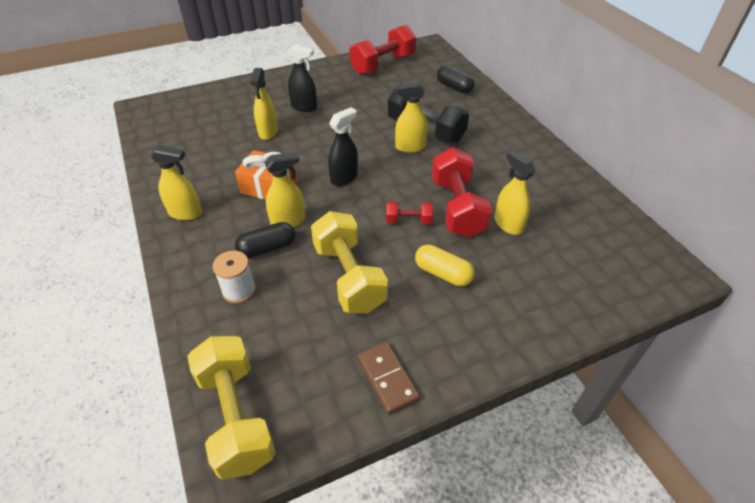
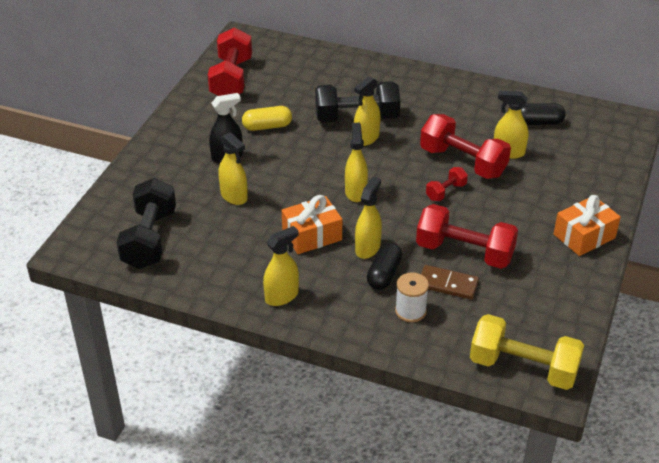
camera: 45 degrees left, 5 degrees down
(184, 127) = (149, 239): none -> black dumbbell
(344, 178) = (355, 192): black spray bottle -> yellow spray bottle
(349, 277) = (464, 252): yellow dumbbell -> red dumbbell
(387, 378) = (568, 287): brown domino -> brown domino (447, 284)
(443, 273) = (514, 210): yellow capsule -> yellow capsule (267, 126)
(454, 87) = (324, 67): black capsule -> black capsule (538, 122)
(472, 343) = (584, 236): none -> orange gift

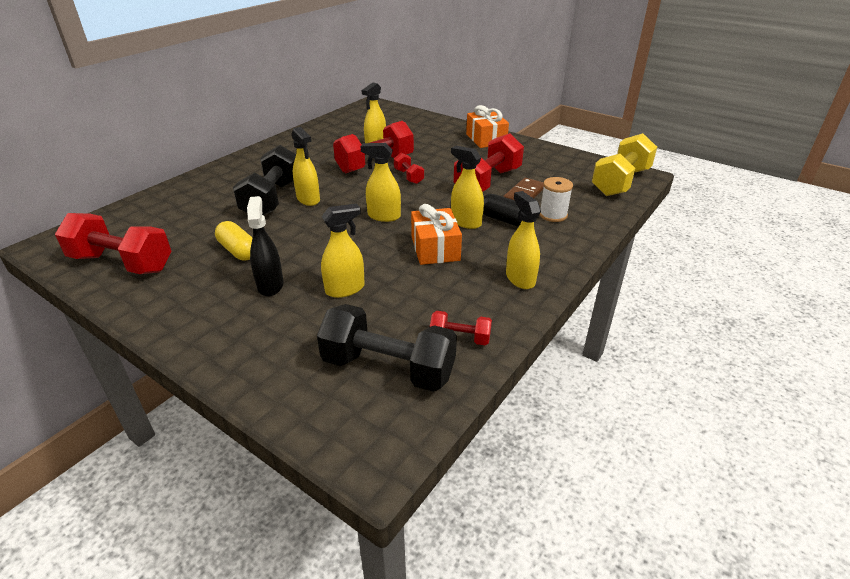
camera: 75 degrees left, 5 degrees down
(190, 270) = (460, 338): none -> red dumbbell
(267, 126) = (238, 251): yellow capsule -> yellow capsule turned 45 degrees counterclockwise
(538, 122) = (348, 130): black capsule -> none

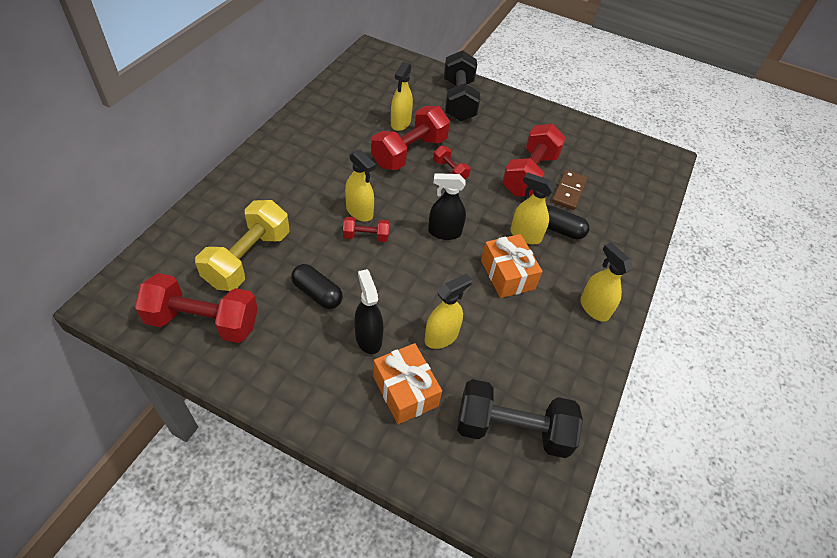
camera: 15 degrees left, 15 degrees up
(238, 251) = (317, 293): yellow capsule -> black capsule
(272, 199) = (321, 214): black dumbbell -> black dumbbell (458, 100)
(384, 216) = (444, 232): yellow spray bottle -> black spray bottle
(460, 338) = (562, 387): red dumbbell -> red dumbbell (366, 236)
(486, 139) = (510, 107): orange gift -> orange gift (405, 391)
(553, 215) = (602, 220): white spool -> none
(620, 182) = (652, 168): yellow dumbbell -> yellow dumbbell (248, 259)

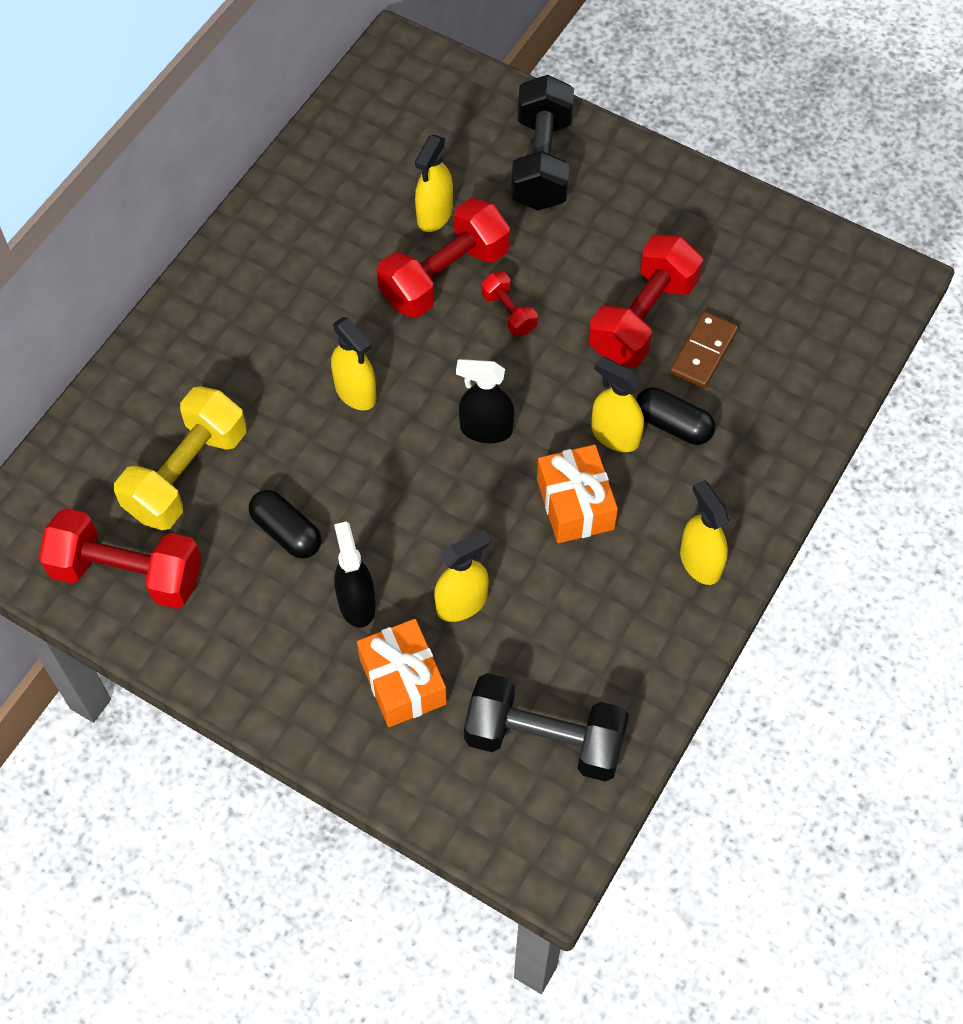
camera: 10 degrees right, 10 degrees up
(366, 236) = (363, 436): red dumbbell -> none

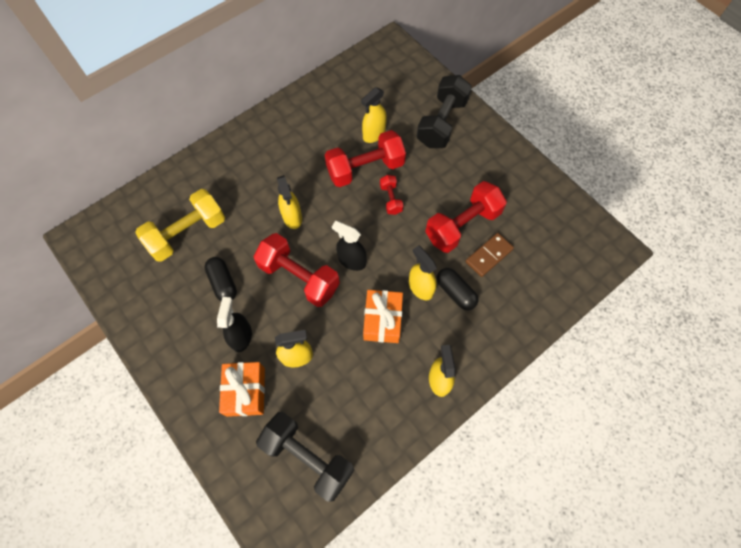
camera: 20 degrees right, 5 degrees up
(127, 573) = (133, 278): red dumbbell -> red dumbbell (299, 277)

